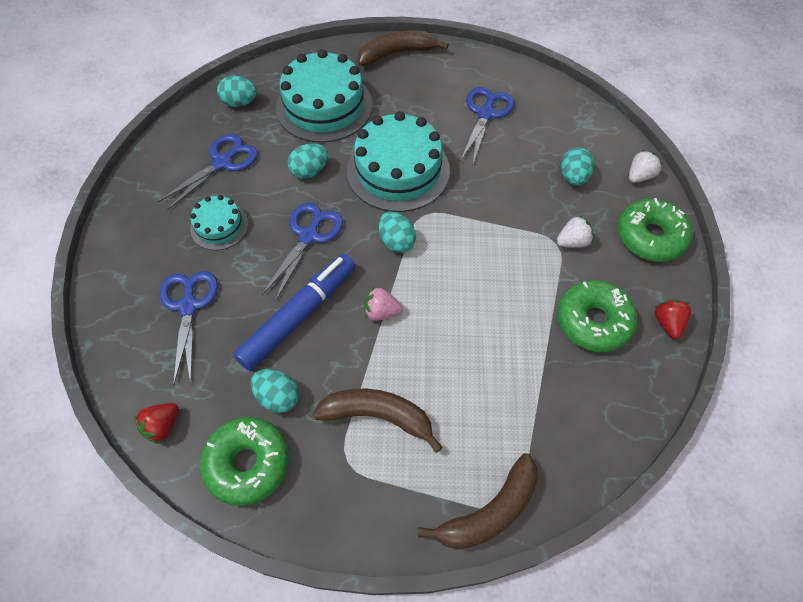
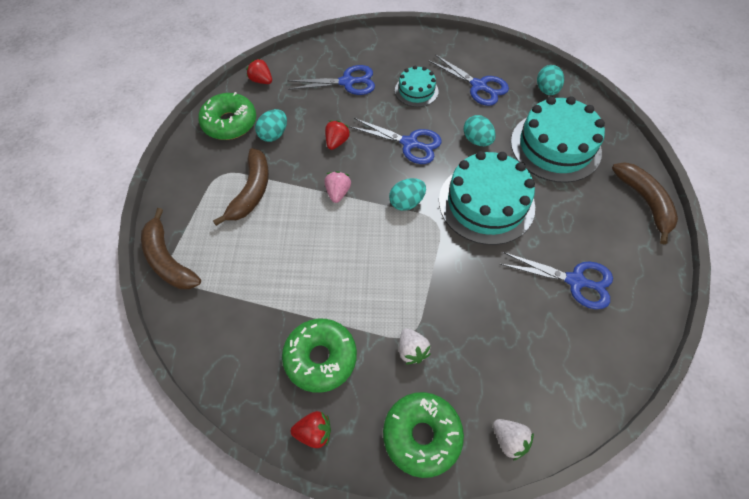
camera: 90 degrees right, 0 degrees up
(299, 316) = (337, 142): blue marker -> red strawberry
(573, 177) = (497, 362): turquoise egg -> none

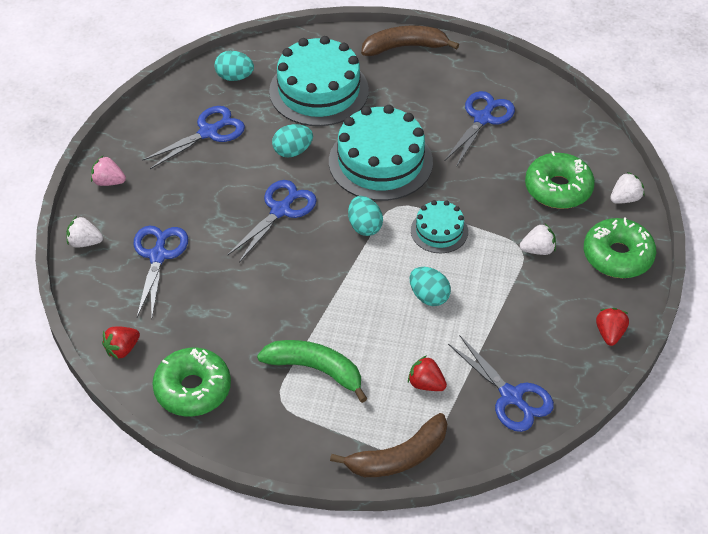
camera: 80 degrees left, 10 degrees down
(230, 342) = (511, 397): none -> blue scissors
(251, 191) = (315, 370): brown banana -> green banana
(274, 134) = (228, 341): turquoise egg -> turquoise egg (429, 296)
(320, 358) = (537, 321): green donut -> green donut (558, 188)
(337, 142) = (259, 278): red strawberry -> red strawberry (426, 384)
(338, 192) = (337, 285): pink strawberry -> pink strawberry (108, 182)
(351, 44) = (85, 242): none -> white strawberry
(416, 91) = (197, 190): turquoise cake -> turquoise cake (439, 231)

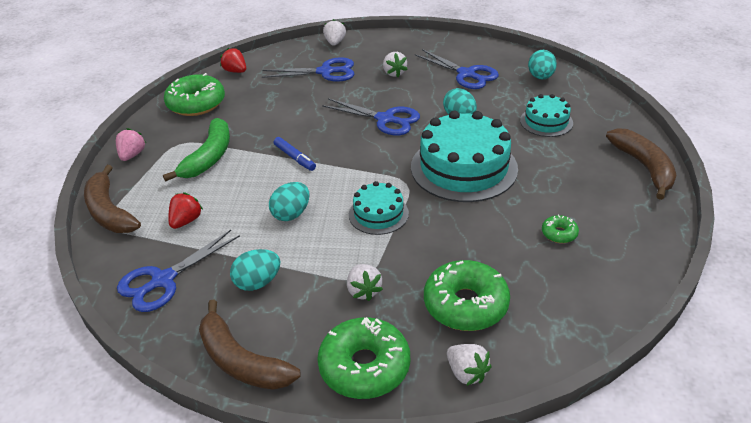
camera: 85 degrees right, 10 degrees down
(108, 182) = (397, 42): pink strawberry -> pink strawberry (132, 155)
(184, 193) = (394, 73): none -> white strawberry
(319, 91) = (546, 122): turquoise cake -> turquoise cake, size x0.53
(334, 291) = (295, 158): none -> blue marker
(364, 226) = (375, 166): turquoise egg -> turquoise egg (258, 282)
(483, 118) = (559, 233): blue scissors -> green donut
(610, 333) = (241, 361): red strawberry -> brown banana

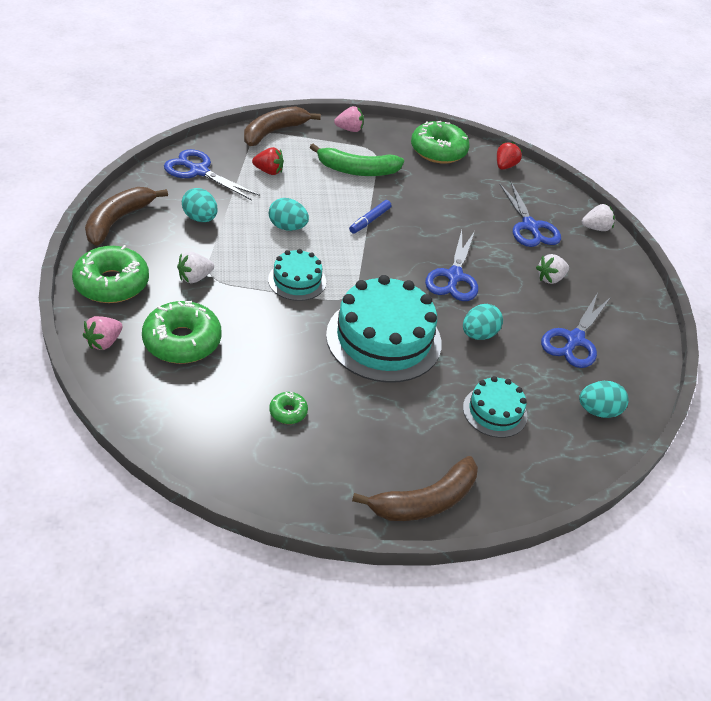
camera: 70 degrees right, 5 degrees up
(466, 373) = (104, 342): white strawberry -> pink strawberry

